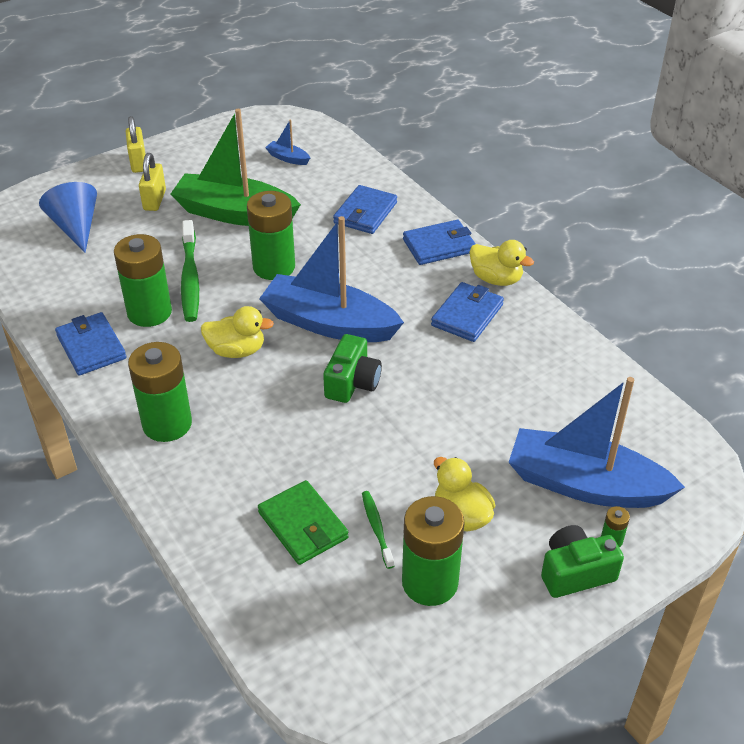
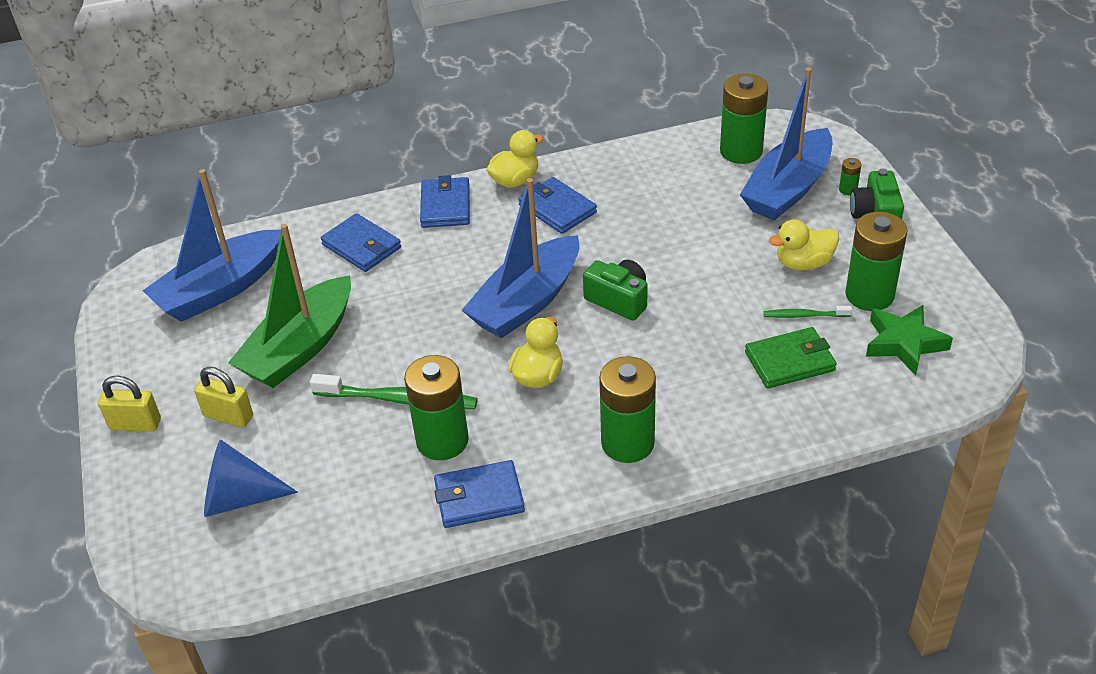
camera: 70 degrees left, 0 degrees up
(274, 267) = (415, 329): green battery -> green battery (741, 151)
(288, 158) = (220, 289): blue boat -> blue boat, size x2.46
(360, 624) = (904, 343): none -> green star

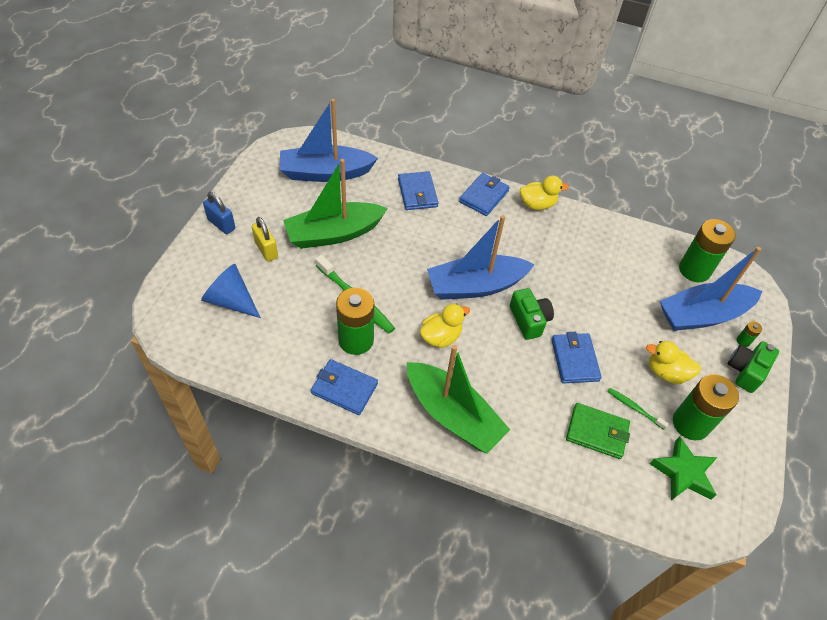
camera: 30 degrees right, 10 degrees up
(135, 424) = (221, 224): yellow padlock -> blue padlock
(557, 209) = (545, 238): blue wallet -> blue wallet (574, 360)
(627, 443) = (453, 415): green battery -> green boat

